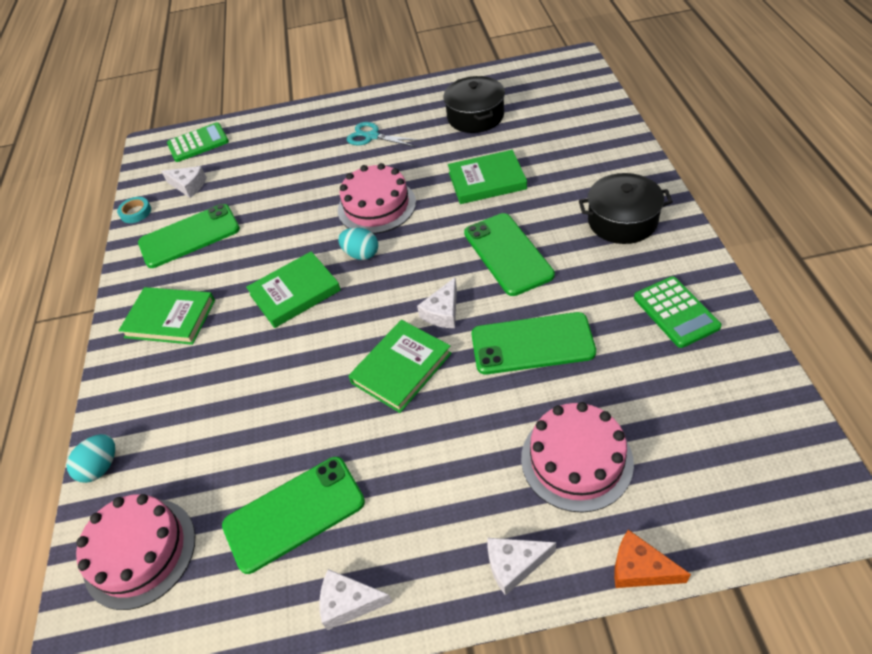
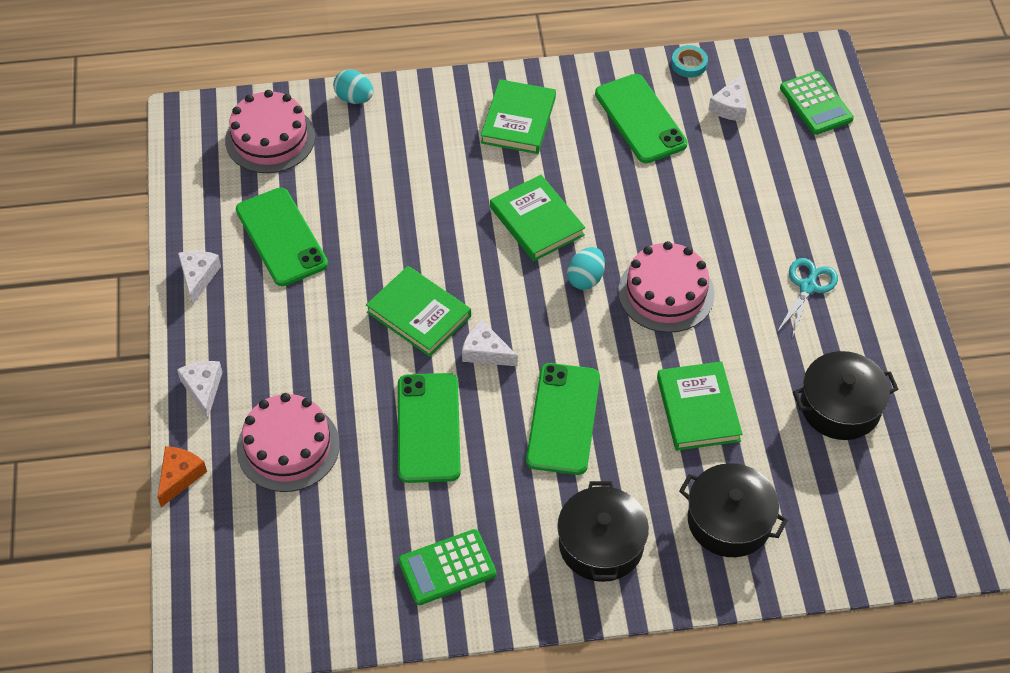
camera: 85 degrees right, 5 degrees up
(507, 254) = (563, 419): green phone -> green phone turned 60 degrees counterclockwise
(582, 158) = (729, 521): none -> black pot

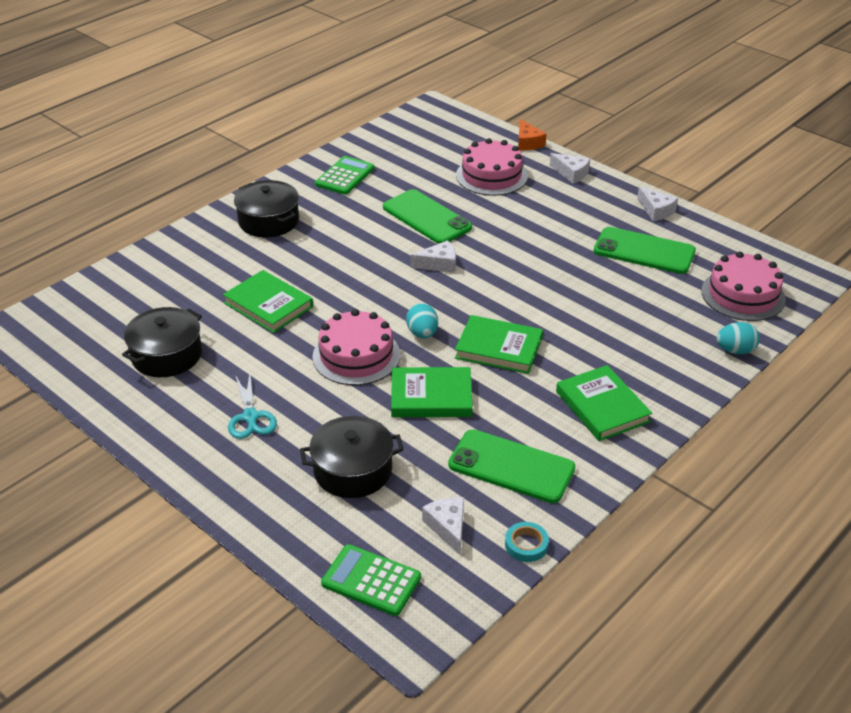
camera: 140 degrees right, 15 degrees down
(419, 314) = (504, 260): green book -> green book (431, 396)
(563, 419) = (351, 259): green phone -> none
(729, 521) = (198, 265): black pot -> black pot (353, 470)

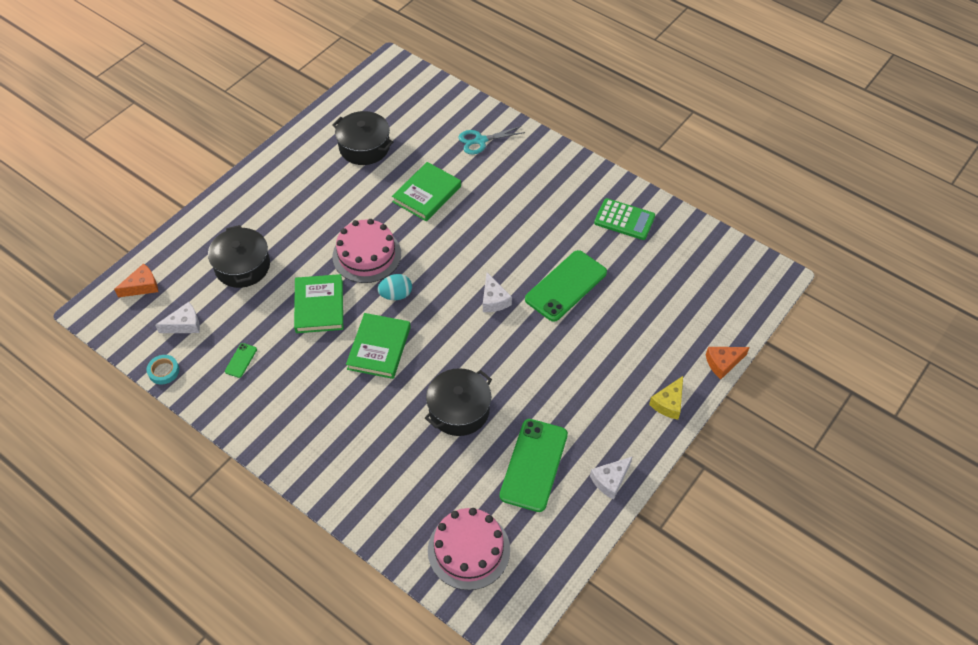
camera: 85 degrees right, 15 degrees up
(250, 417) = (298, 203): turquoise scissors -> turquoise scissors (480, 141)
(268, 221) = (543, 177): black pot -> black pot (459, 410)
(371, 581) = (142, 286): green calculator -> orange cheese
(491, 176) = (649, 333): pink cake -> none
(511, 466) = (241, 360): green phone -> green phone, size x0.42
(571, 173) = (668, 403): white cheese -> yellow cheese
(602, 407) = (306, 422): green book -> none
(735, 350) = (382, 533): turquoise egg -> none

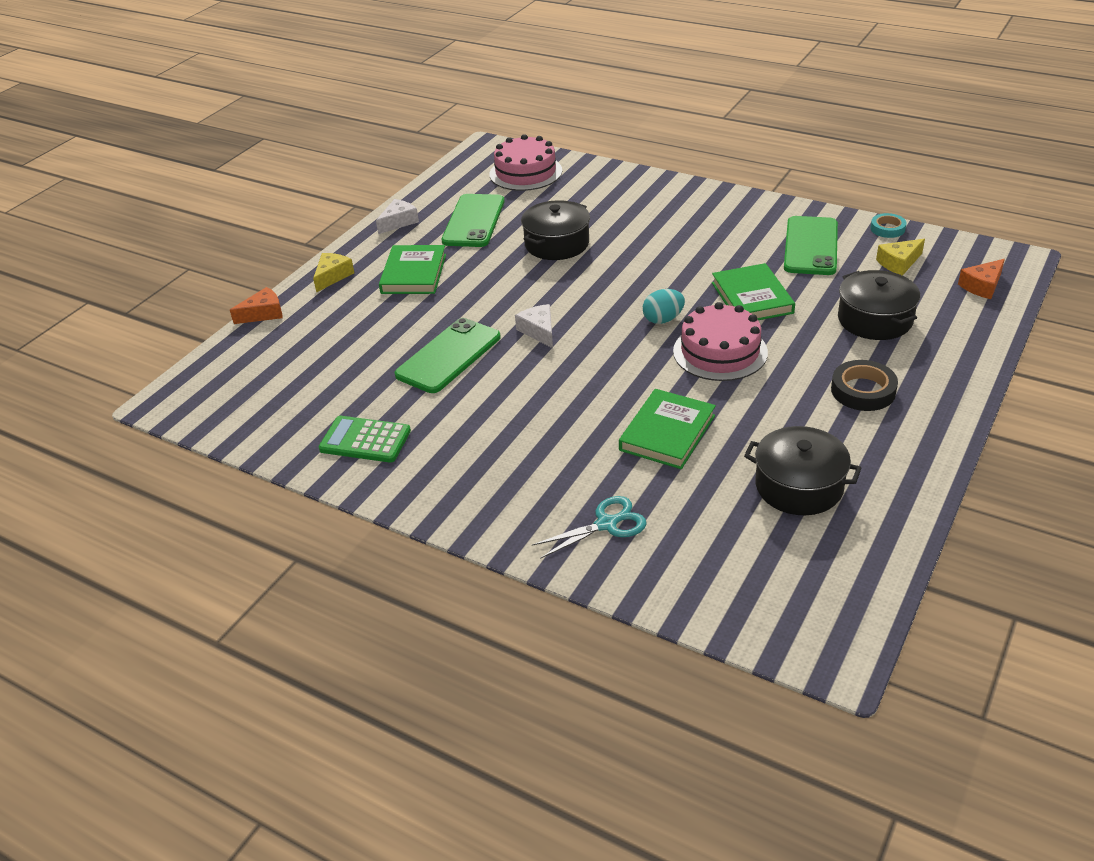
camera: 175 degrees right, 15 degrees down
(184, 324) = (899, 263): white cheese -> yellow cheese
(241, 360) = (811, 246): green phone -> green phone, size x2.38
(289, 206) = (863, 390): none -> black tape
(379, 348) = (662, 274): green book -> green book (413, 274)

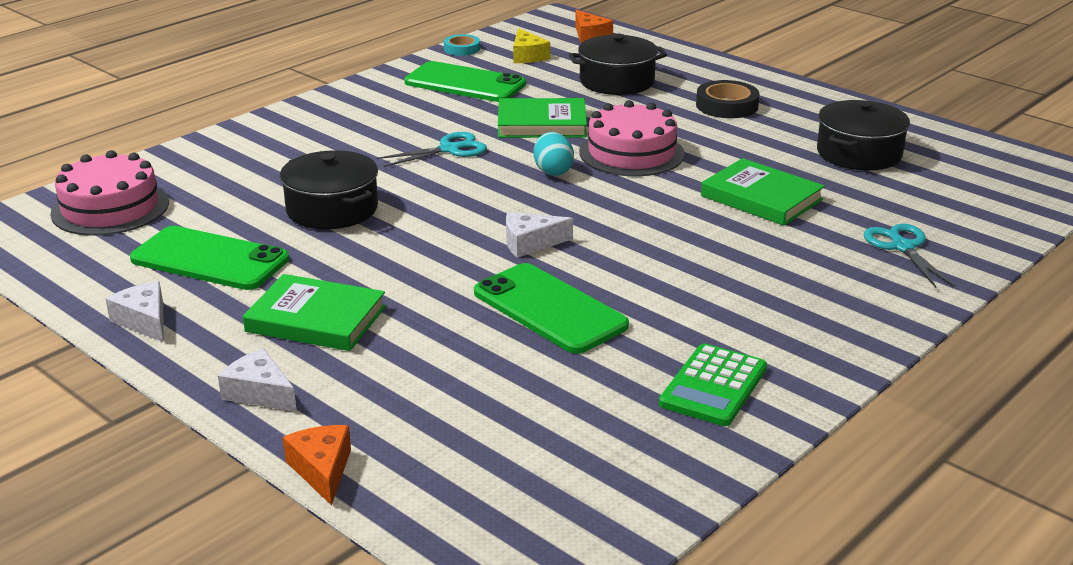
camera: 80 degrees left, 10 degrees down
(332, 276) = (259, 393): yellow cheese -> white cheese
(676, 267) = (450, 149): none -> turquoise scissors

